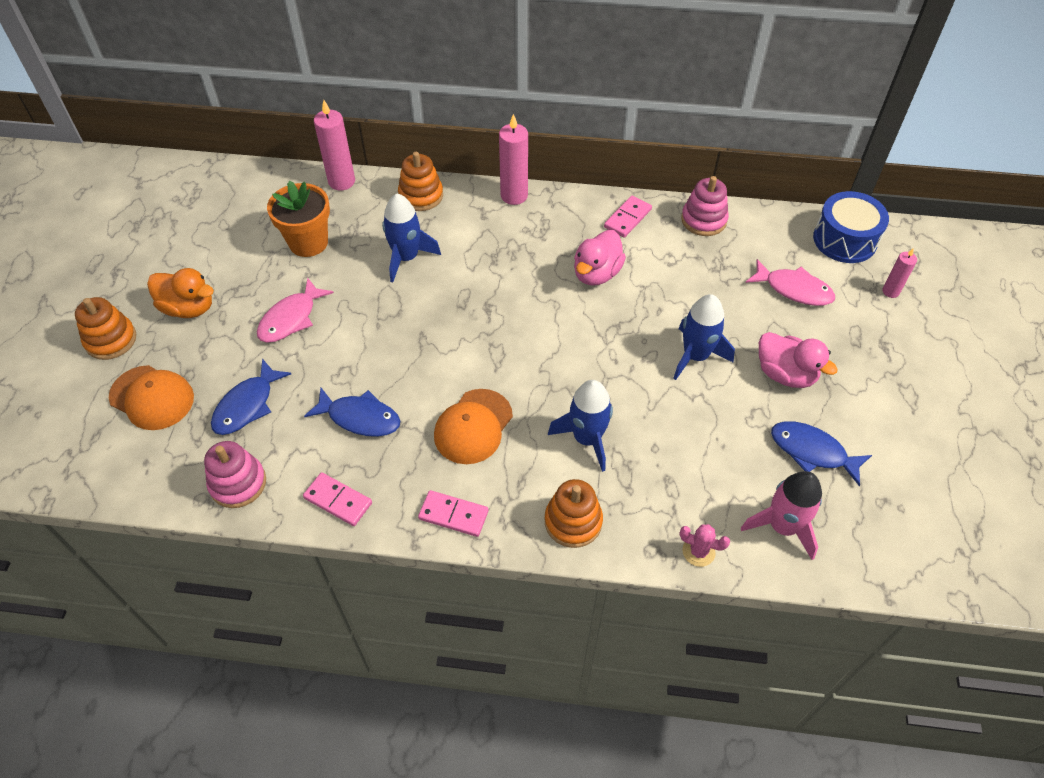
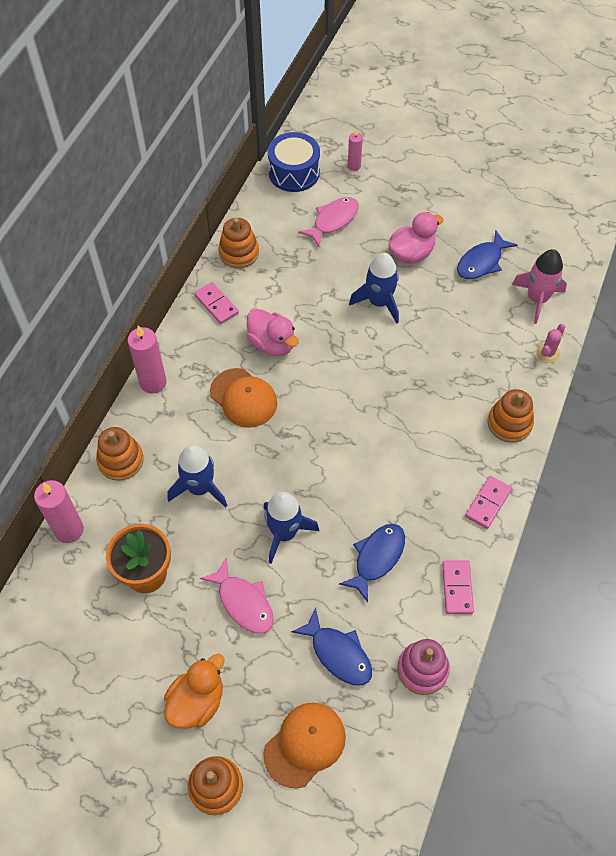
camera: 75 degrees left, 5 degrees up
(338, 501) = (457, 588): pink domino -> pink domino turned 45 degrees counterclockwise
(473, 426) = (407, 472): orange cap -> orange cap (243, 398)
(587, 438) = (438, 395): blue rocket -> blue rocket (284, 533)
(703, 220) = (239, 253): pink stacking toy -> orange stacking toy

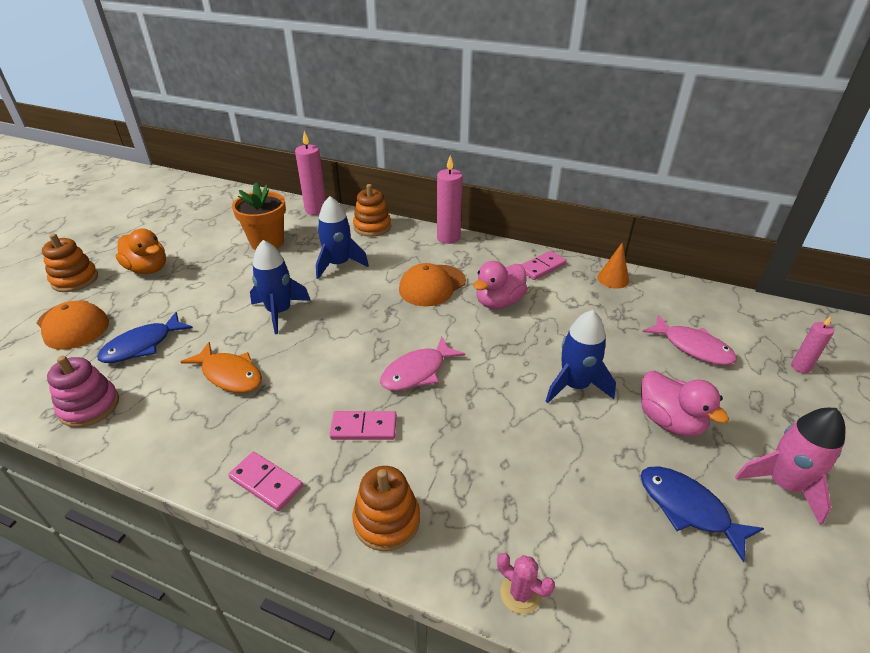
camera: 90 degrees right, 20 degrees down
(239, 253) = (613, 279): orange stacking toy -> orange cone
(243, 602) = (220, 289): pink fish -> pink fish (417, 372)
(294, 173) = (753, 315): blue drum -> none
(377, 558) = (229, 375): blue fish -> orange fish
(457, 588) = (165, 442): pink domino -> pink domino (364, 428)
(537, 299) = (634, 589): pink rocket -> pink rocket (783, 484)

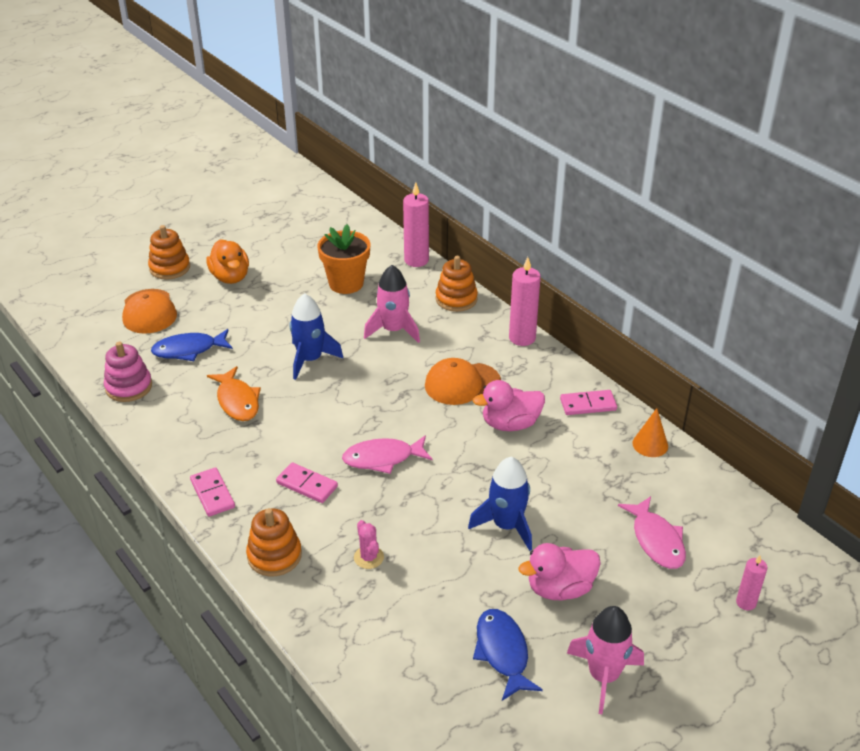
camera: 30 degrees right, 0 degrees up
(338, 264) = (393, 330): blue rocket -> pink rocket
(520, 593) = (326, 641): pink cactus -> pink cactus (369, 557)
(669, 421) = (560, 588): pink duck -> pink duck turned 75 degrees clockwise

